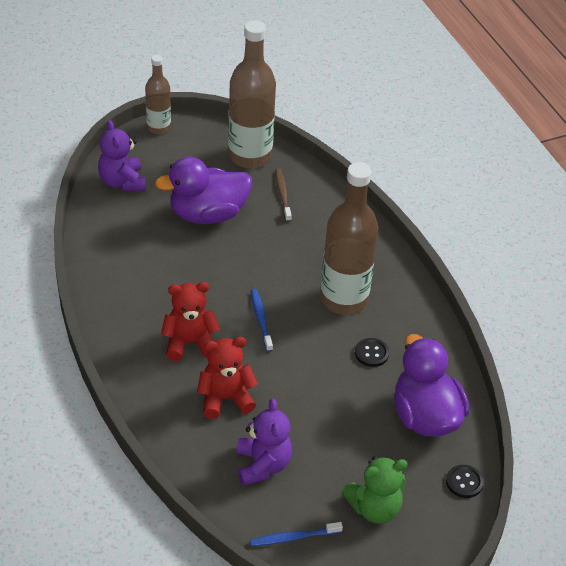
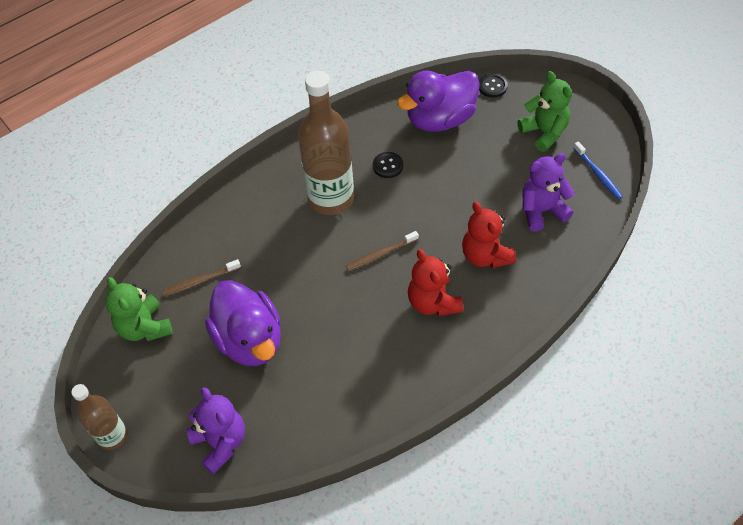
camera: 100 degrees left, 10 degrees up
(122, 182) = (220, 442): purple teddy bear -> purple teddy bear turned 90 degrees counterclockwise
(249, 156) = (144, 327): brown bottle -> green teddy bear
(261, 319) = (380, 254): blue toothbrush -> brown toothbrush

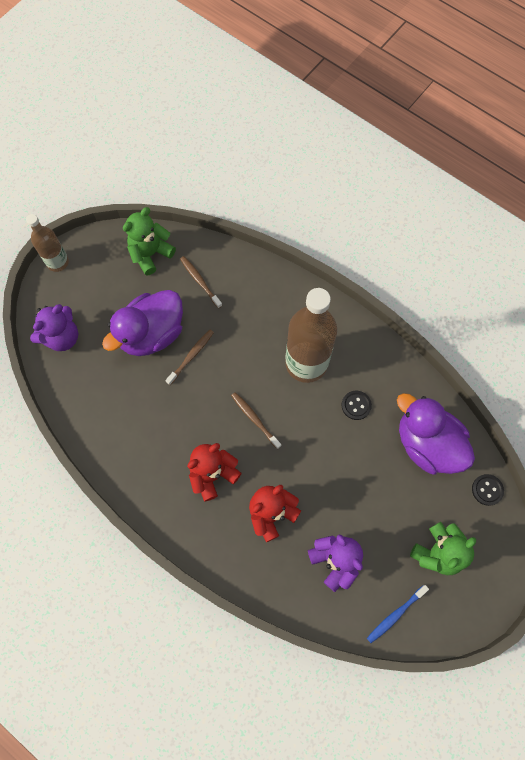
camera: 75 degrees right, 15 degrees up
(290, 303) = (191, 356): none -> brown toothbrush

